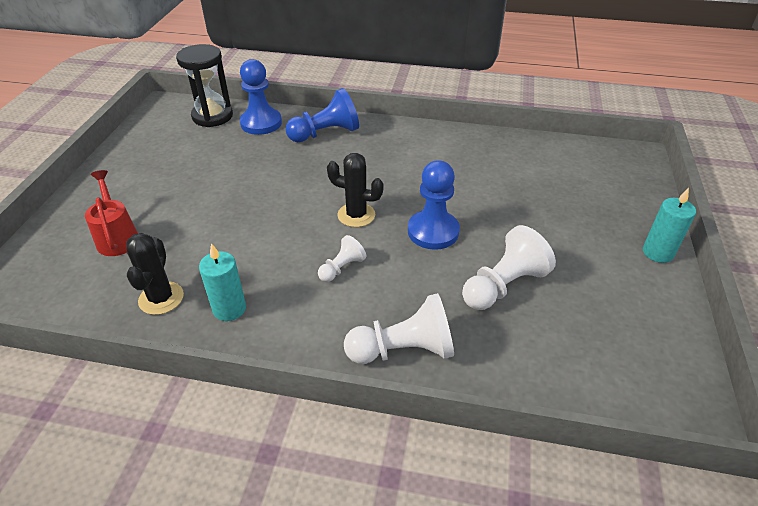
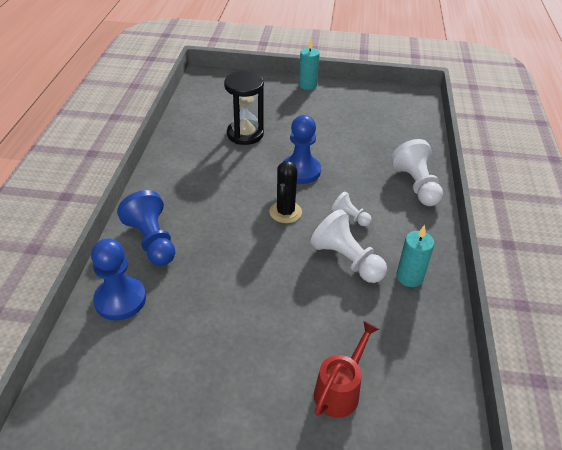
camera: 95 degrees left, 0 degrees up
(117, 237) = (340, 389): red watering can -> red watering can turned 150 degrees clockwise
(161, 298) = (412, 326): black cactus -> none
(212, 116) = (93, 354): black hourglass -> black hourglass (245, 134)
(503, 286) = (349, 143): white pawn -> white pawn (347, 260)

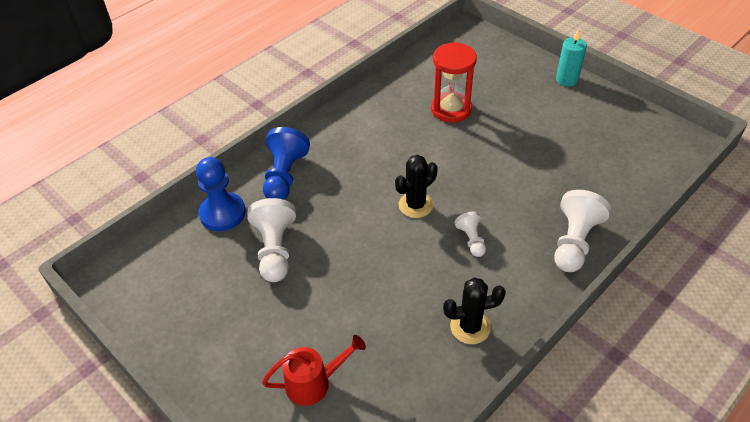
camera: 40 degrees right, 5 degrees up
(245, 134) = (451, 109): black hourglass -> red hourglass
(300, 171) = (468, 171): blue pawn -> none
(347, 260) = (427, 279): white pawn -> white pawn (275, 250)
(409, 277) = (470, 327): turquoise candle -> black cactus

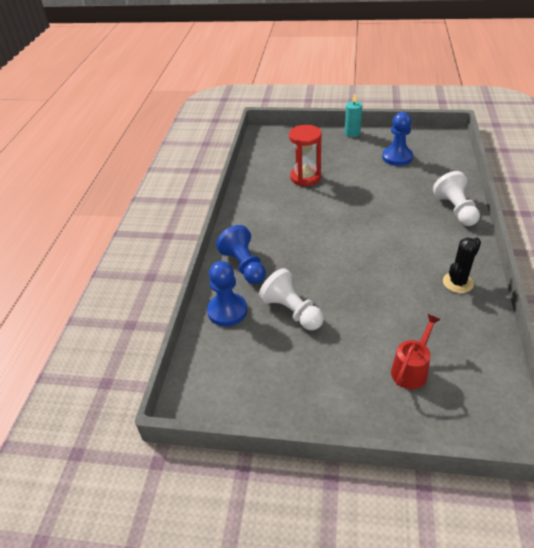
camera: 35 degrees left, 5 degrees down
(415, 205) = (348, 237): black cactus -> none
(471, 240) = (402, 238): white pawn -> none
(584, 138) = (397, 157): none -> blue pawn

